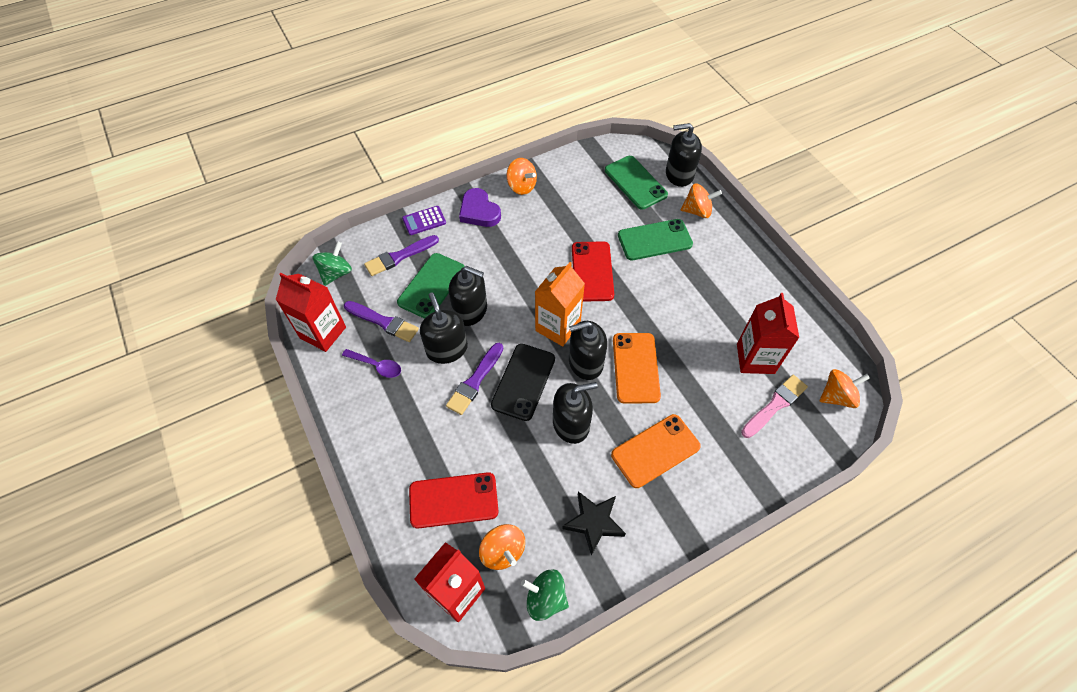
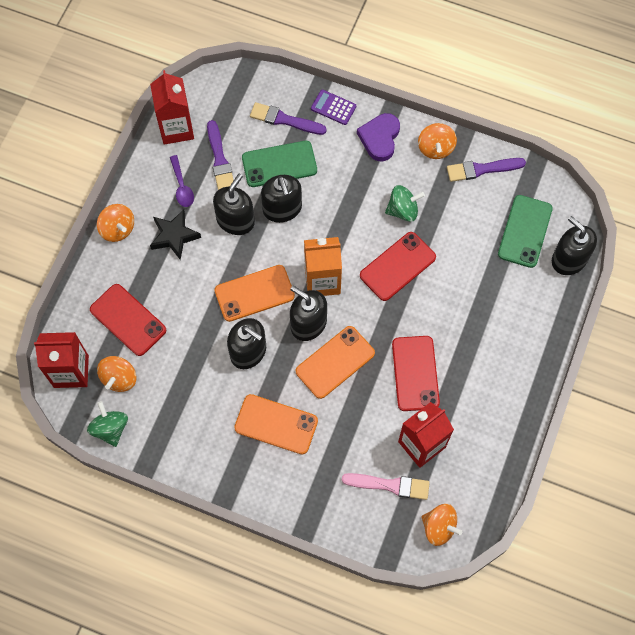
camera: 50 degrees right, 10 degrees up
(336, 273) = (231, 91): green spinning top -> green spinning top (403, 210)
(475, 381) = (226, 260): purple brush -> purple brush (482, 169)
(523, 381) = (254, 293): black phone -> orange phone
(594, 522) = (186, 421): black star -> black star (174, 236)
(654, 240) = (474, 290): green phone -> none
(691, 321) = (415, 373): none -> red phone
(697, 211) = (539, 302): orange spinning top -> orange spinning top (117, 229)

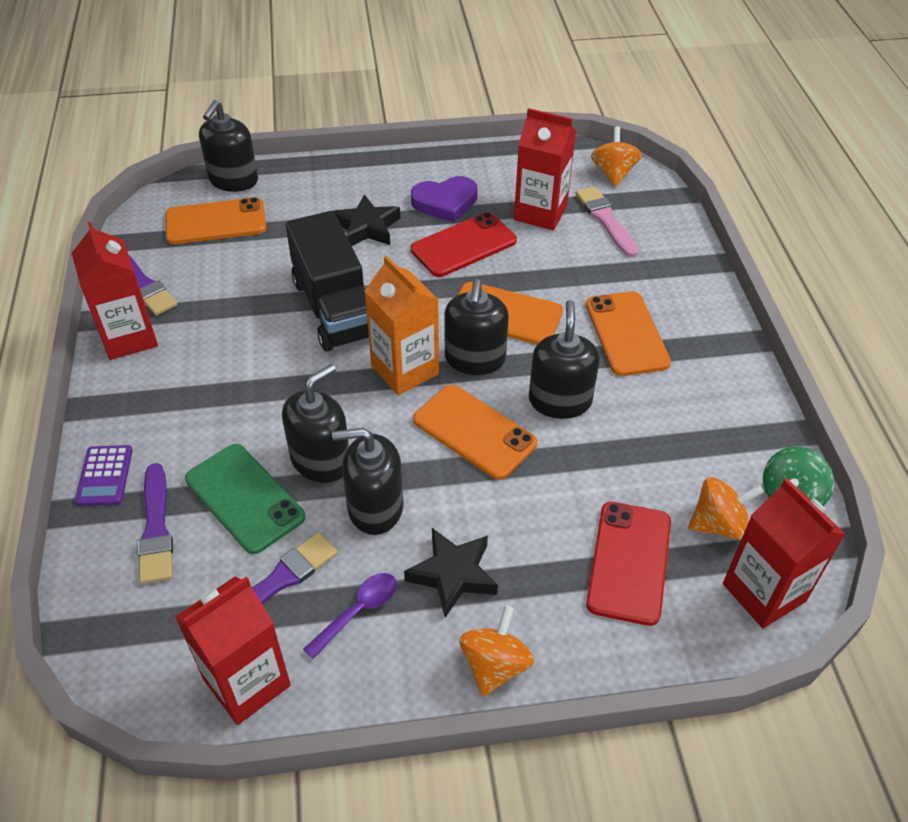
camera: 120 degrees left, 20 degrees down
(380, 138) = (139, 400): purple heart -> purple heart (445, 202)
(397, 266) = (335, 308): red phone -> black truck
(403, 210) = (247, 333): green spinning top -> none
(435, 148) = (129, 337): orange spinning top -> red carton
(468, 321) = (367, 227): none -> black star
(524, 231) = (216, 222): green phone -> orange phone

